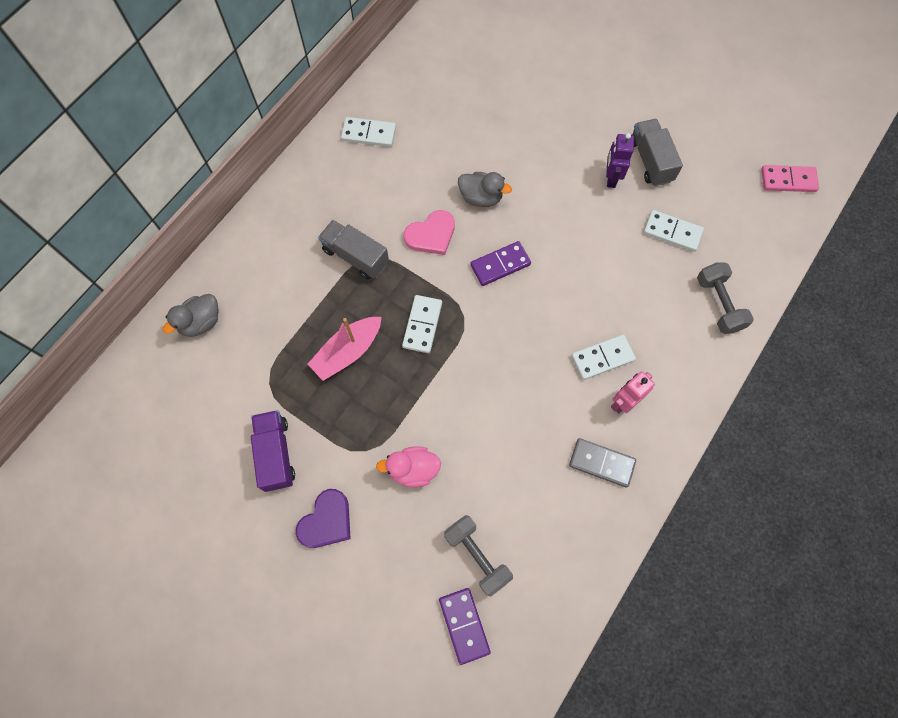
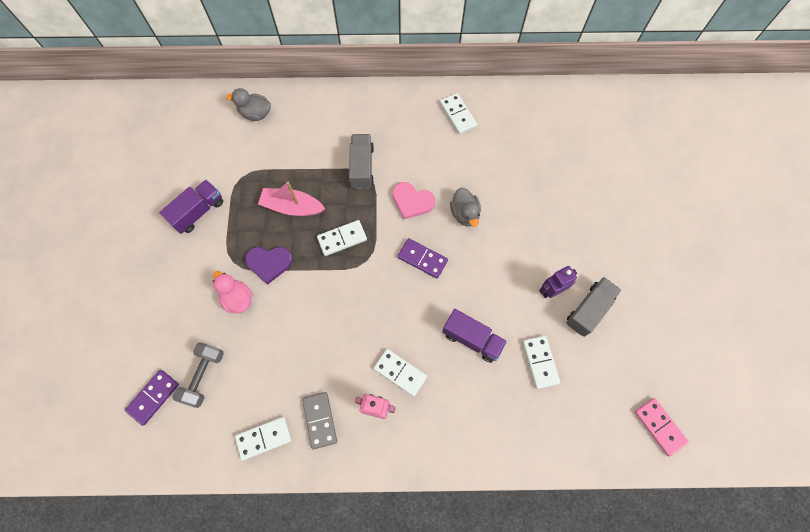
camera: 55 degrees right, 0 degrees up
(326, 521) = (173, 269): purple heart -> purple heart (269, 263)
(585, 530) = (264, 438): none -> white domino
(612, 274) = (472, 339): none -> purple truck
(718, 304) = (505, 433): grey dumbbell -> none

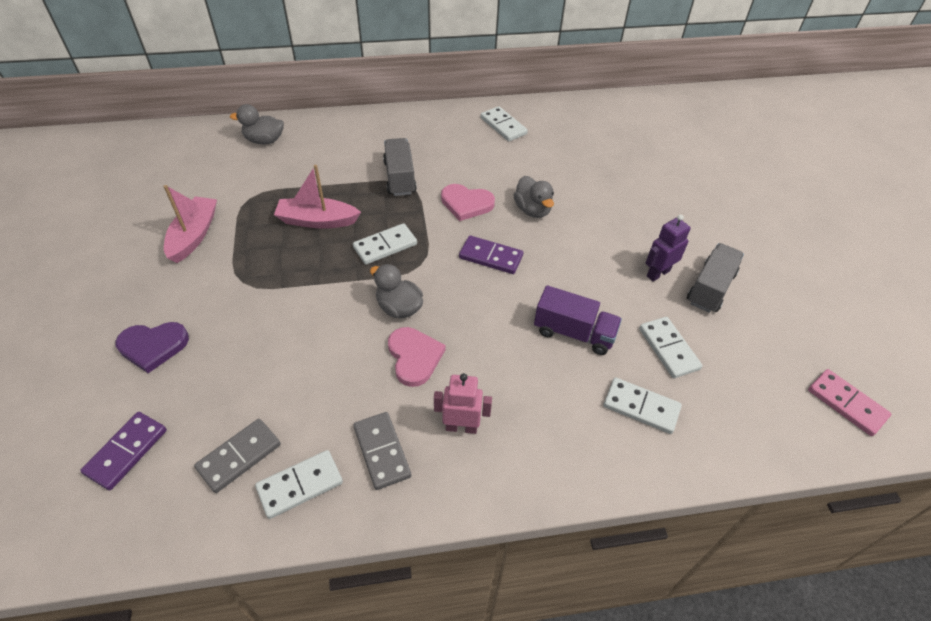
camera: 10 degrees left, 20 degrees down
(198, 212) = (194, 235): purple truck -> pink boat
(203, 376) = (204, 416): grey dumbbell -> none
(226, 411) = (239, 457): none -> grey domino
(237, 298) = (251, 320): pink duck -> none
(269, 263) = (292, 279): purple heart -> purple heart (153, 346)
(345, 300) = (399, 308): none -> grey duck
(351, 346) = (414, 357): none -> pink heart
(400, 372) = (486, 380): white domino -> white domino (641, 407)

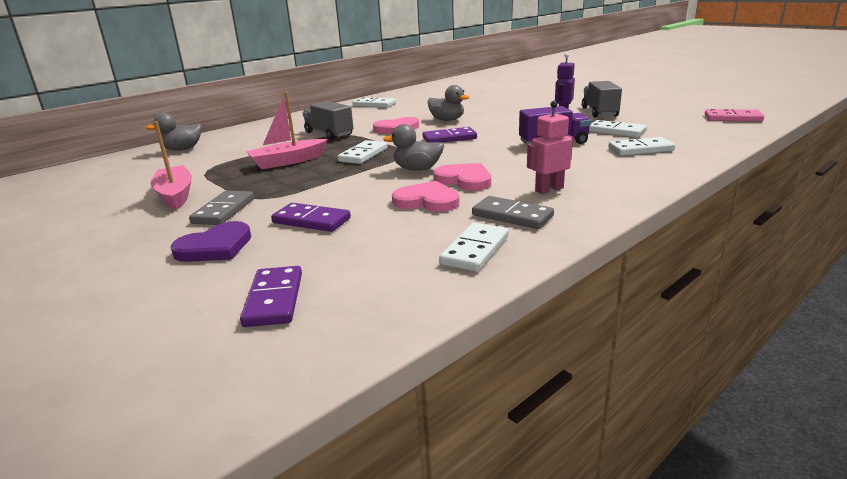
camera: 30 degrees left, 25 degrees down
(239, 457) = (397, 259): grey domino -> grey domino (224, 211)
(241, 349) = (311, 221): none -> purple domino
(347, 376) = (427, 201): none -> pink heart

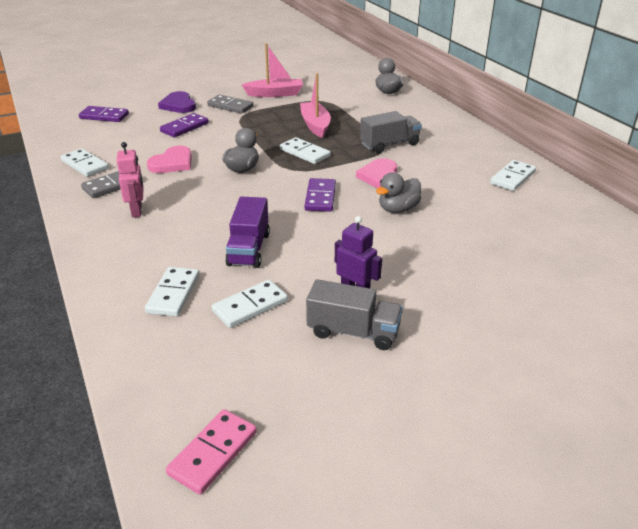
camera: 105 degrees right, 10 degrees up
(465, 180) = (196, 183): pink heart -> none

